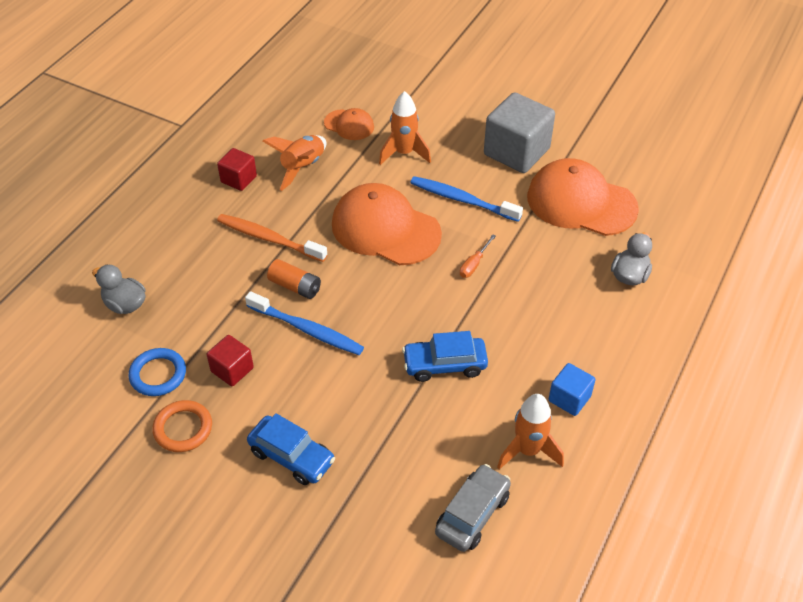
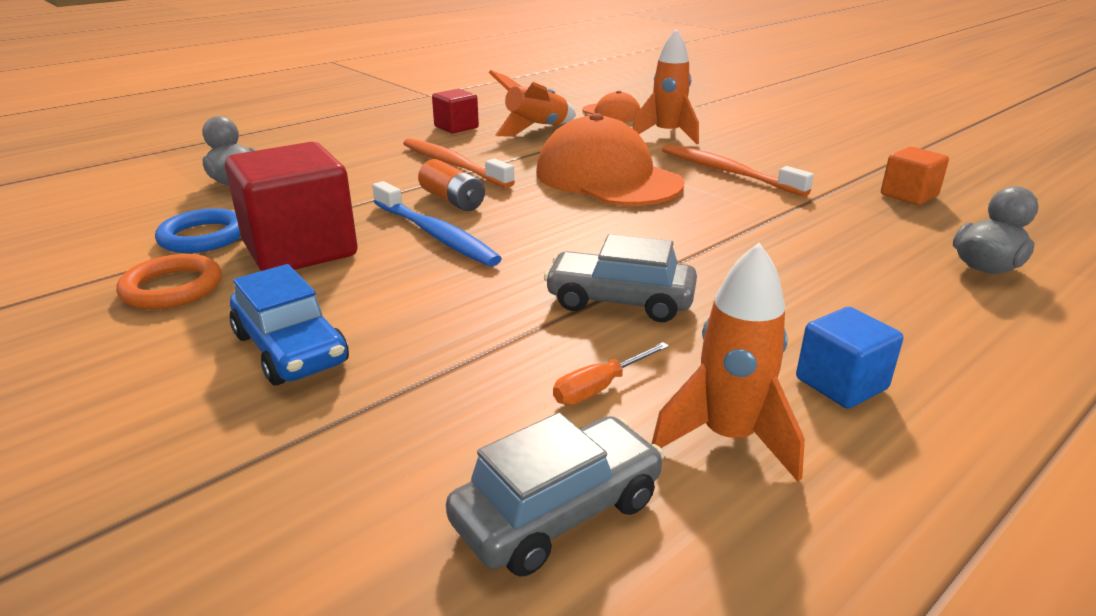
camera: 20 degrees right, 20 degrees down
(232, 370) = (300, 250): red cube -> red cube, size x1.90
(444, 364) = (620, 301): blue car -> grey car
(462, 200) = (727, 172): blue toothbrush -> orange toothbrush
(474, 264) = (720, 220): orange screwdriver -> orange screwdriver (600, 387)
(516, 152) = (820, 150): grey cube -> none
(581, 202) = (909, 195): orange cap -> orange cube

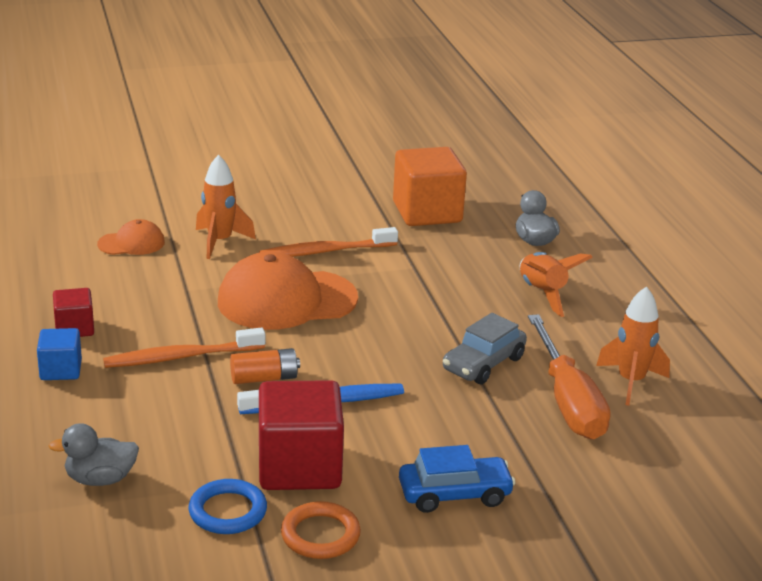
camera: 65 degrees left, 0 degrees up
(536, 129) = (132, 292): orange rocket -> orange rocket (542, 294)
(558, 512) = (654, 443): grey car -> none
(600, 387) = (568, 401): orange screwdriver -> orange screwdriver, size x2.45
(841, 384) = (609, 335): blue cube -> blue cube (61, 370)
(909, 195) = (427, 212): orange cube -> orange cube, size x1.90

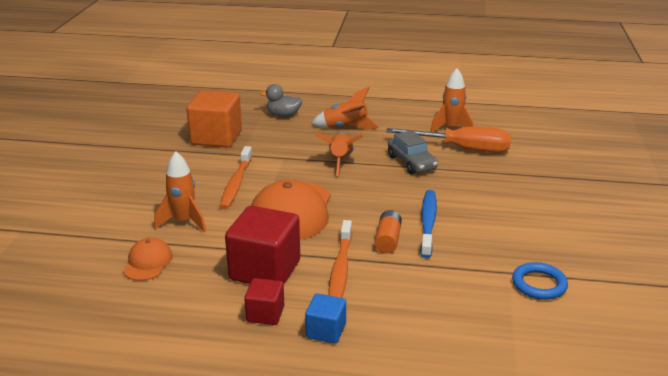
camera: 65 degrees left, 0 degrees up
(100, 479) = (486, 334): grey duck -> none
(299, 467) = (497, 247): red cube -> red cube (265, 270)
(320, 535) = (571, 254): orange ring -> none
(440, 308) = (340, 161): none -> orange rocket
(454, 494) = (541, 202): blue car -> none

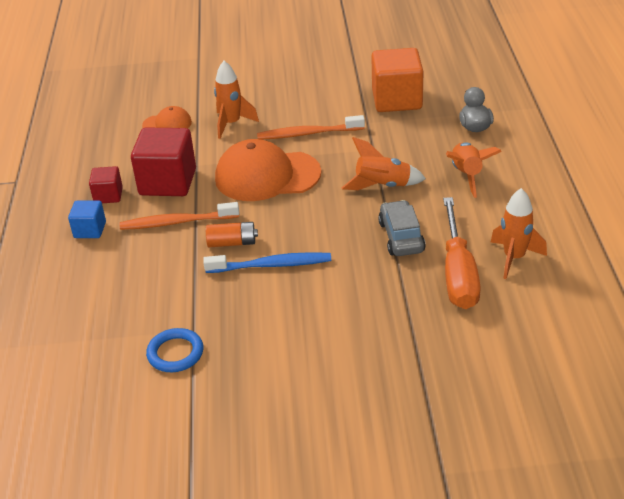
camera: 80 degrees right, 10 degrees up
(411, 163) = (401, 237): grey car -> grey car turned 120 degrees clockwise

